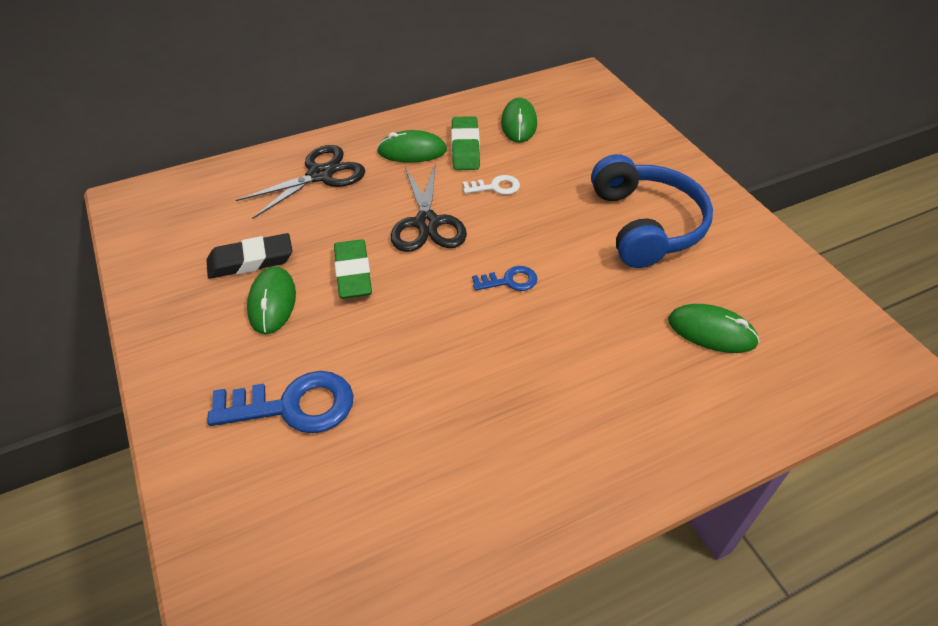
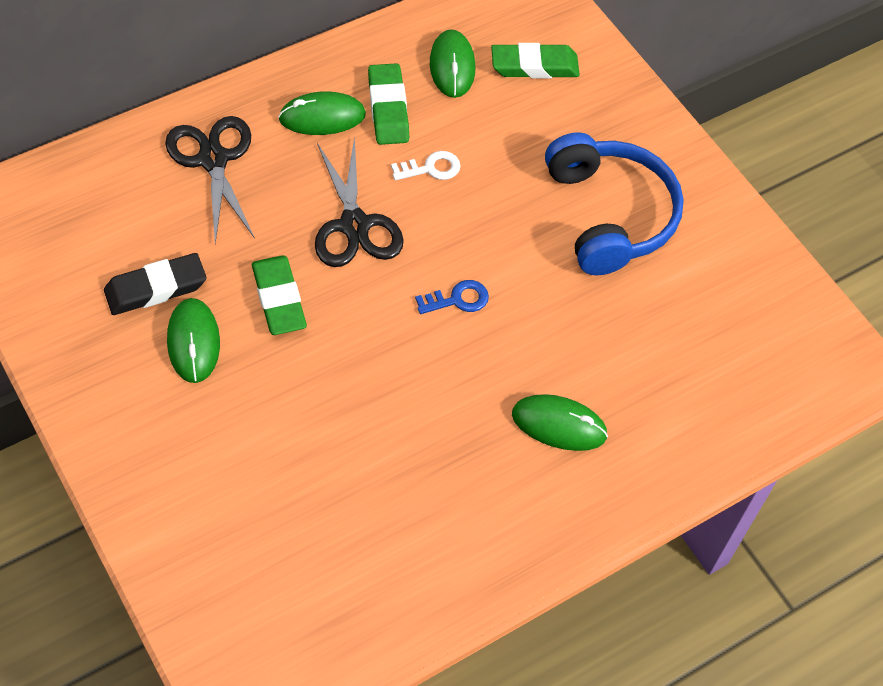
camera: 10 degrees left, 10 degrees up
(294, 405) = (244, 463): blue key -> none
(320, 175) = (213, 160): black scissors -> black scissors turned 60 degrees counterclockwise
(584, 125) = (534, 66): none -> green eraser
(711, 331) = (677, 351): green mouse -> green mouse (559, 425)

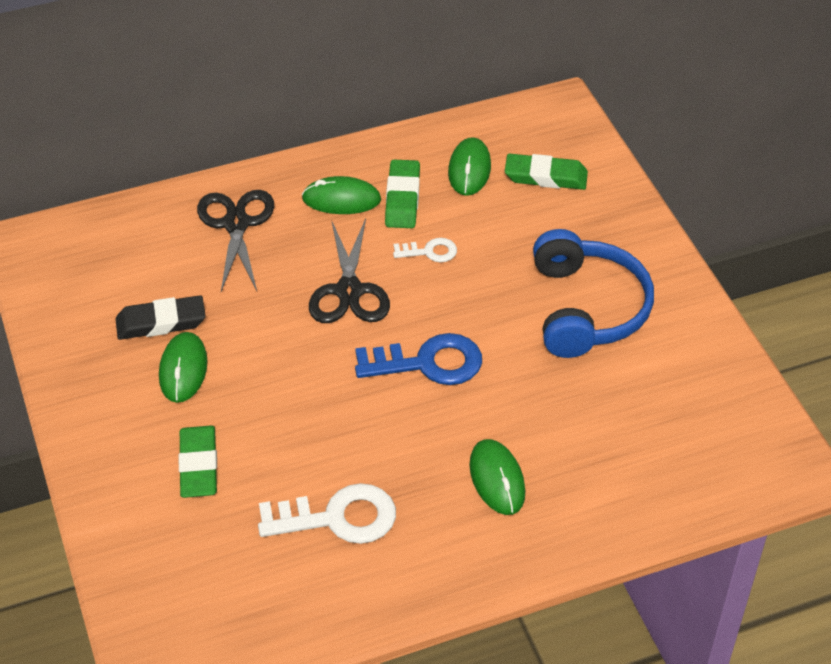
camera: 15 degrees right, 10 degrees down
(279, 299) = (267, 343): green eraser -> green eraser (199, 465)
(401, 493) = (338, 517): none -> white key
(457, 299) = (428, 363): blue key -> blue key, size x1.87
(559, 425) = (497, 479): green mouse -> green mouse turned 45 degrees clockwise

